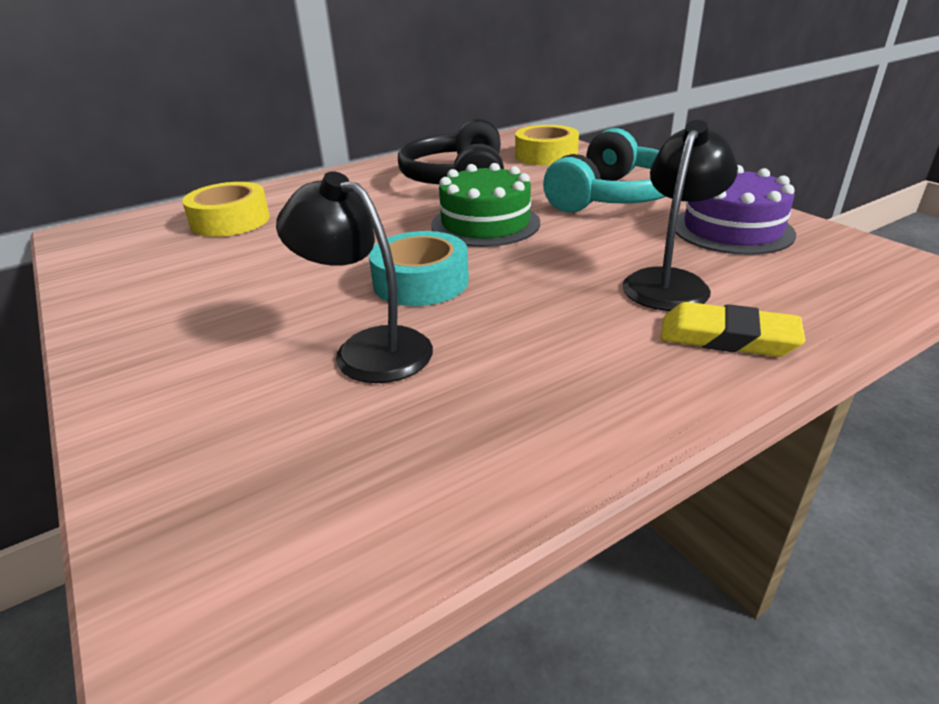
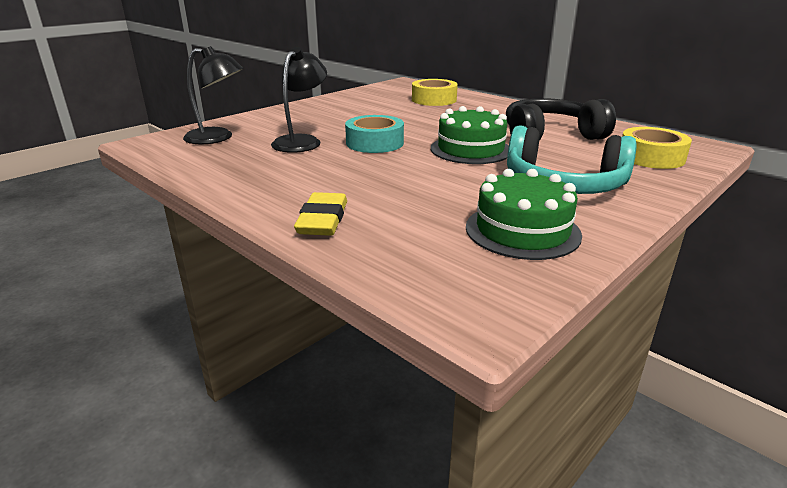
camera: 75 degrees right, 5 degrees down
(670, 282) = (400, 204): black lamp -> black lamp (217, 138)
(732, 229) = (522, 230): purple cake -> green cake

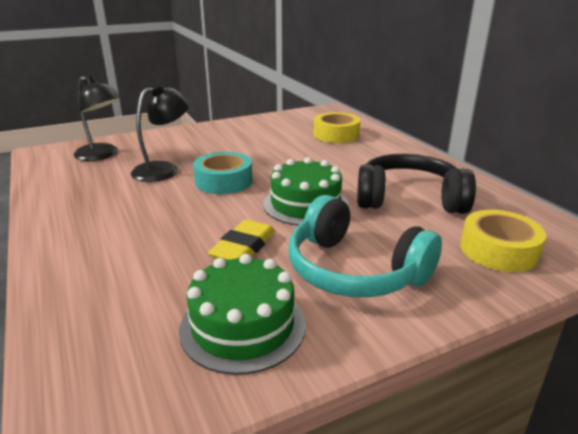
camera: 20 degrees right, 0 degrees up
(322, 220) = (79, 267): yellow eraser -> yellow eraser (243, 247)

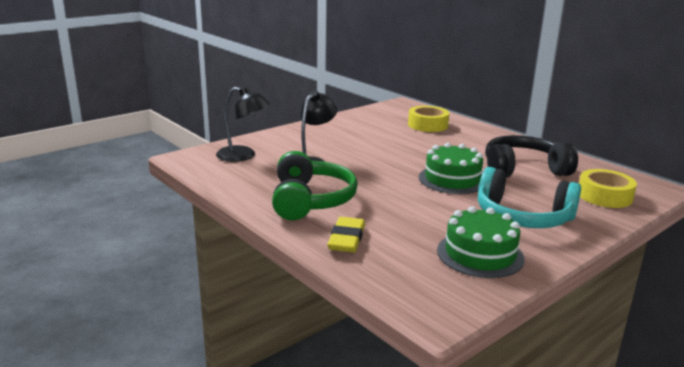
camera: 15 degrees left, 5 degrees down
(111, 215) = (310, 200): none -> green headphones
(223, 181) = (372, 168): turquoise tape -> none
(243, 247) = (435, 211): yellow eraser -> yellow eraser (346, 239)

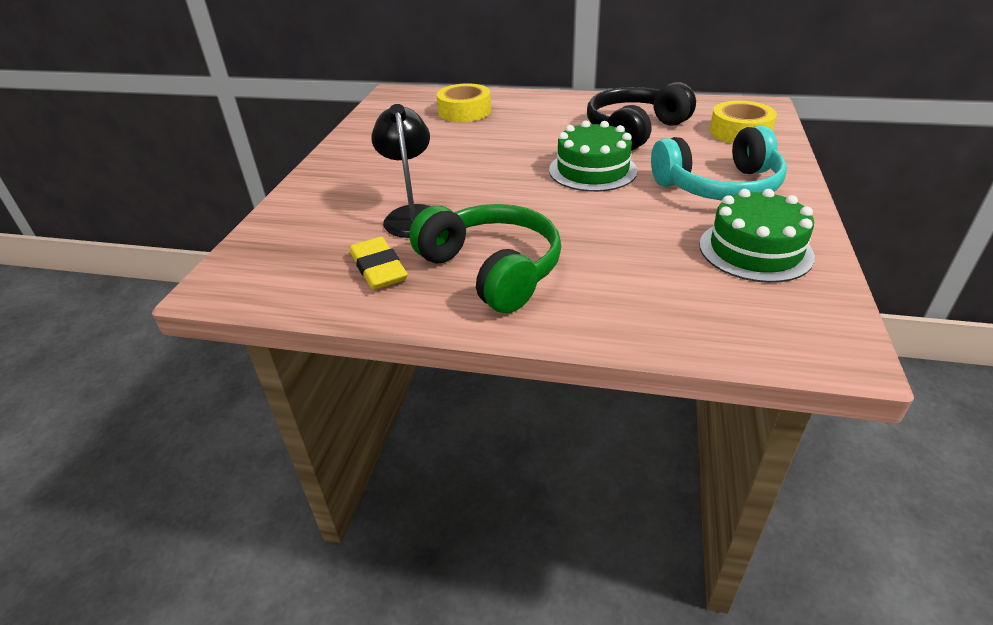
camera: 35 degrees left, 15 degrees up
(243, 156) = (304, 243): black lamp -> none
(346, 239) = (612, 302): yellow eraser -> yellow eraser (378, 268)

